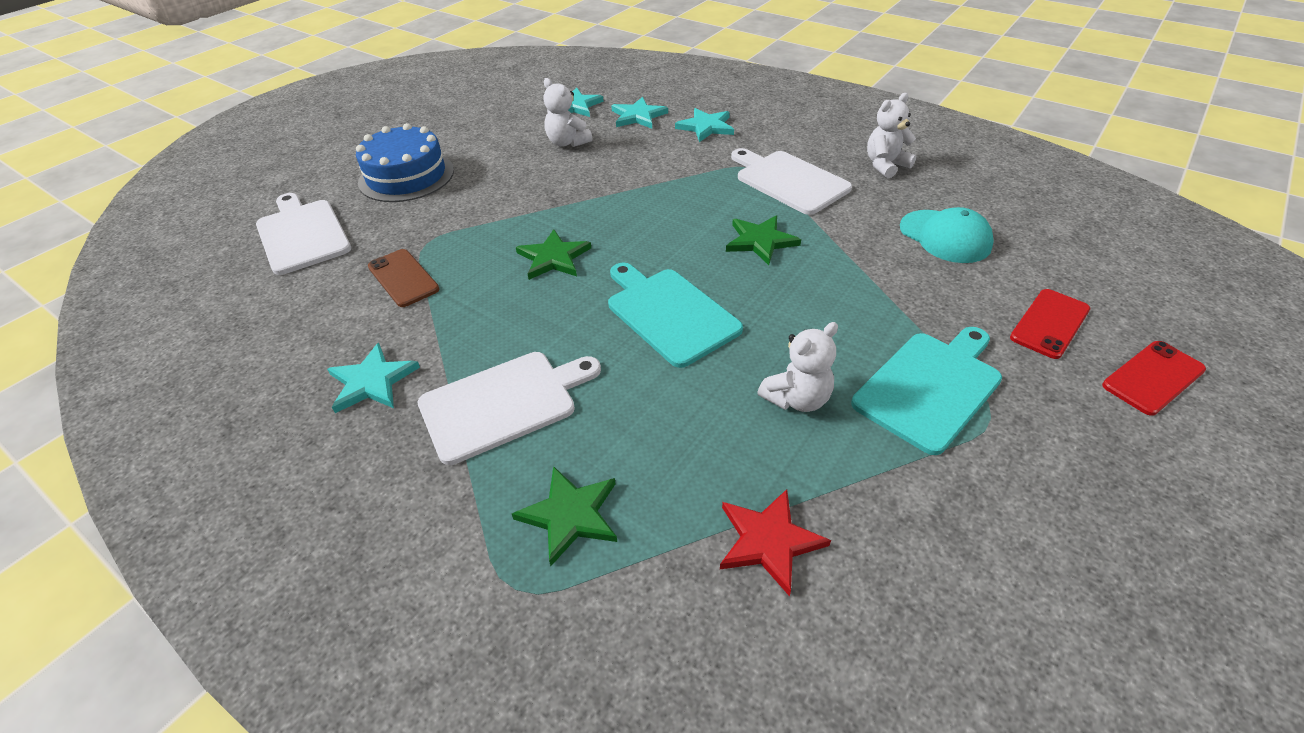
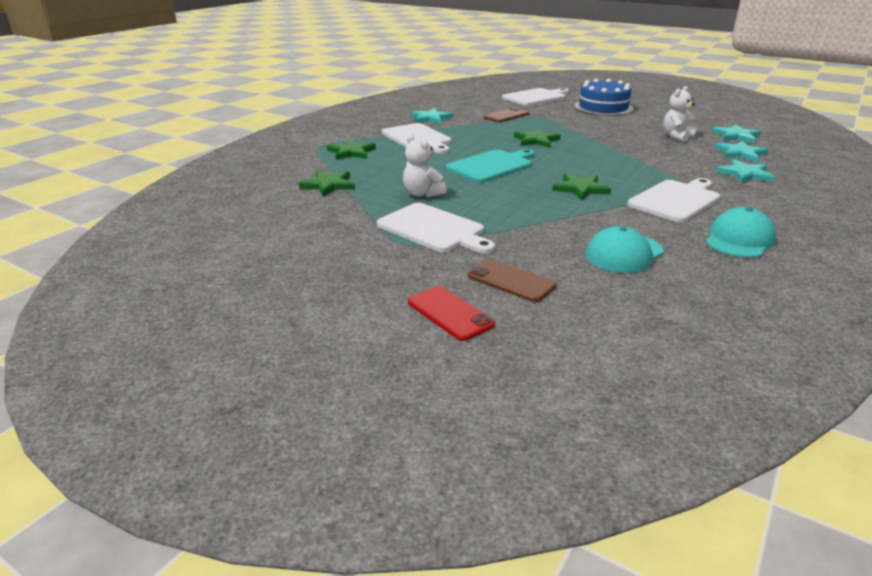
camera: 85 degrees right, 15 degrees down
(768, 541) = (328, 185): red star -> green star
(885, 165) = (739, 239): white teddy bear -> turquoise cap
(930, 387) = (433, 229): turquoise cutting board -> white cutting board
(1049, 323) = (511, 281): red phone -> brown phone

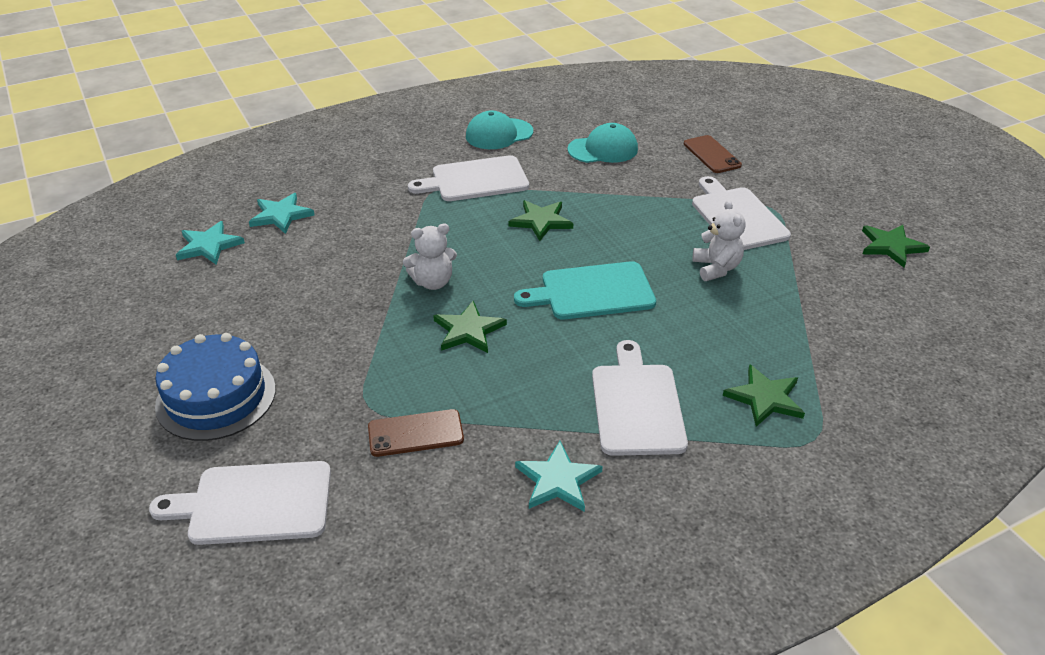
camera: 150 degrees left, 10 degrees up
(328, 185) = (822, 321): green star -> green star (891, 246)
(449, 313) = (773, 147): red phone -> none
(676, 137) = (279, 270): white teddy bear -> white teddy bear (433, 282)
(745, 174) = (347, 187): turquoise star -> none

